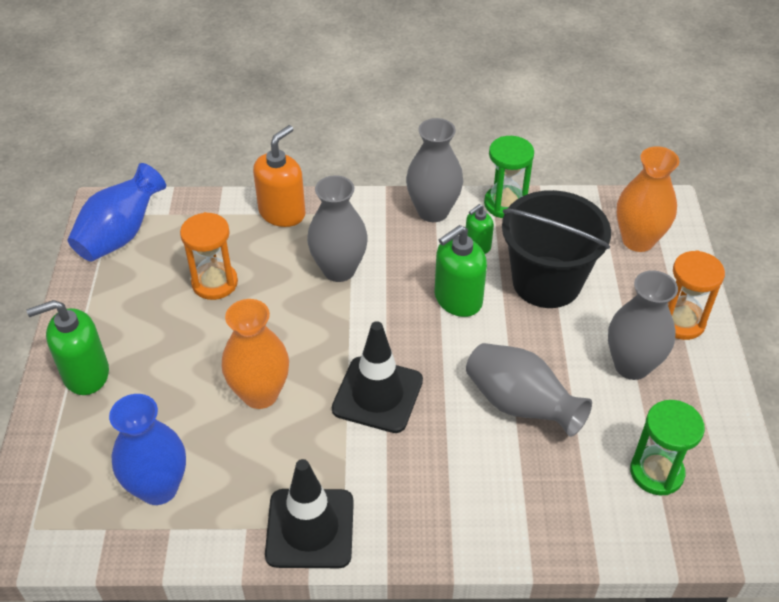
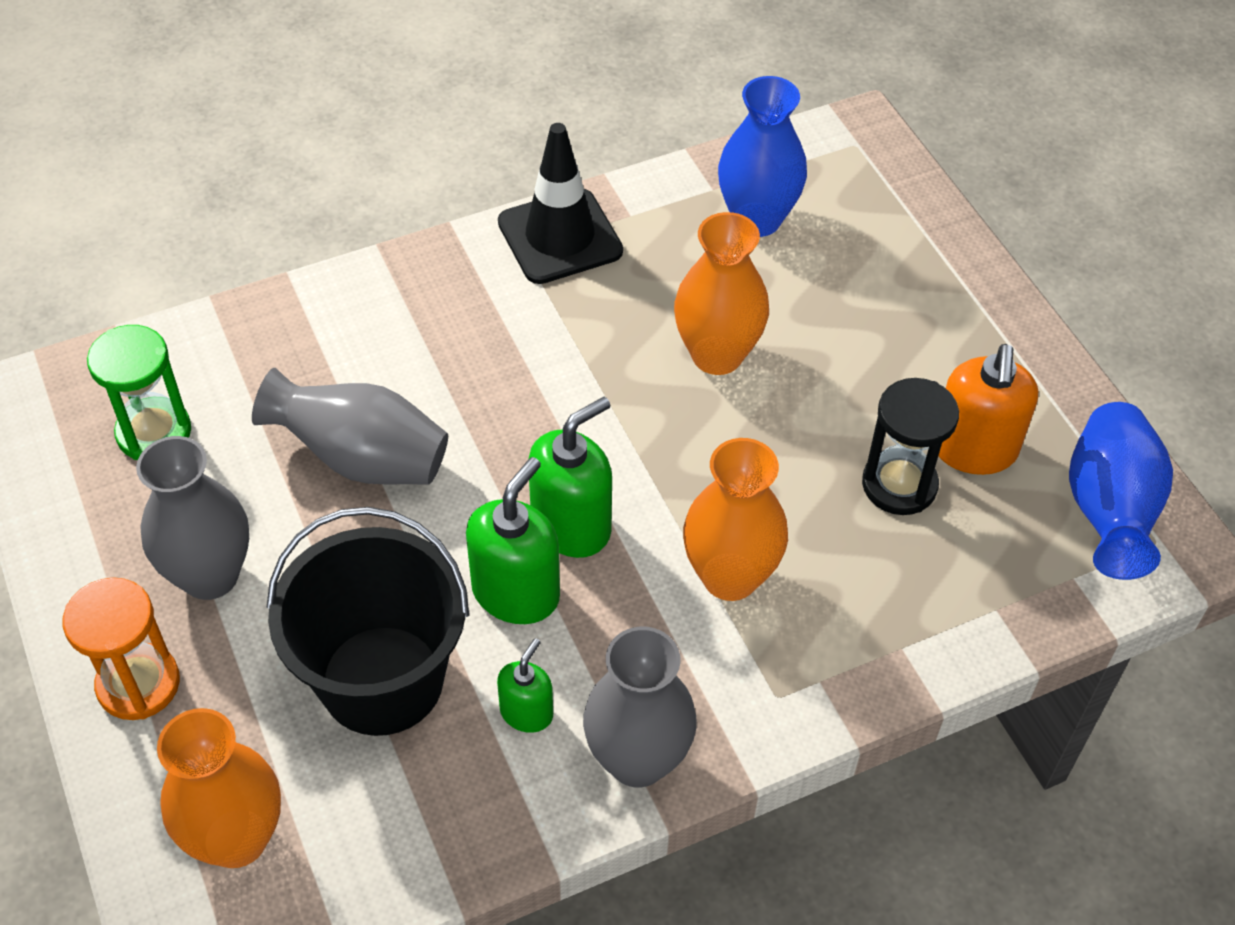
camera: 155 degrees right, 5 degrees up
(85, 374) = (955, 303): green soap dispenser -> green soap dispenser (571, 525)
(215, 283) = (899, 485): orange hourglass -> black hourglass
(282, 213) = (894, 652): orange soap dispenser -> orange soap dispenser (974, 450)
(339, 270) = (730, 577): grey vase -> orange vase
(377, 395) = (563, 406): black traffic cone -> none
(505, 204) = (512, 832): green hourglass -> none

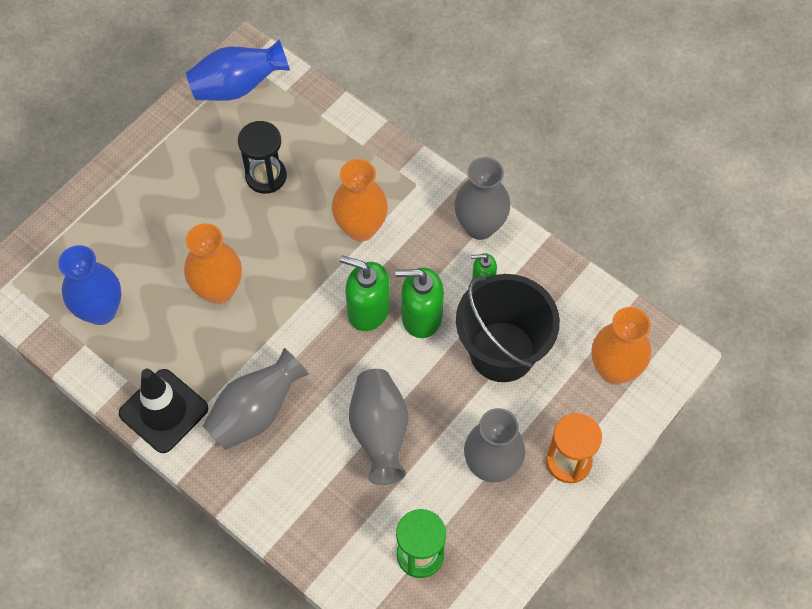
camera: 115 degrees left, 10 degrees up
(491, 330) = (256, 412): none -> grey vase
(974, 450) = (226, 151): orange soap dispenser -> none

